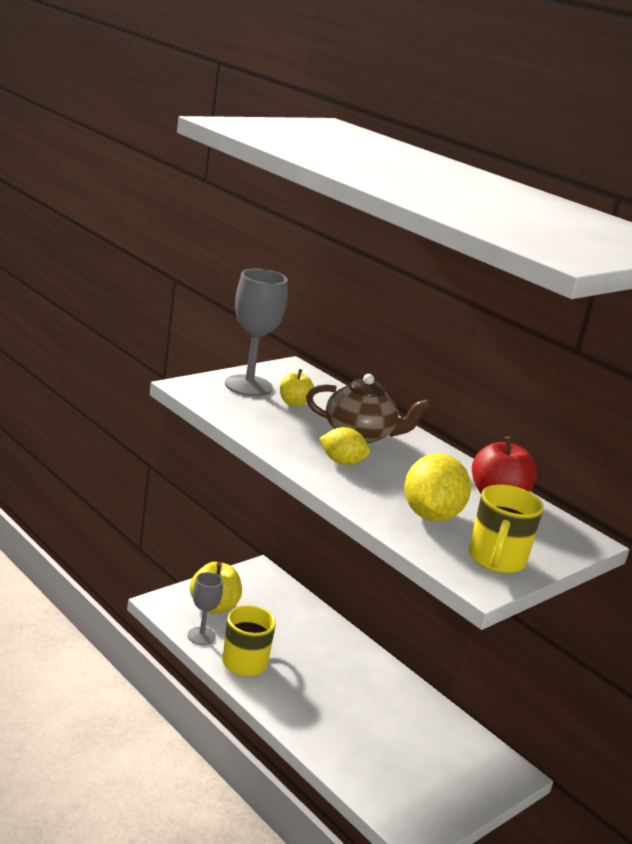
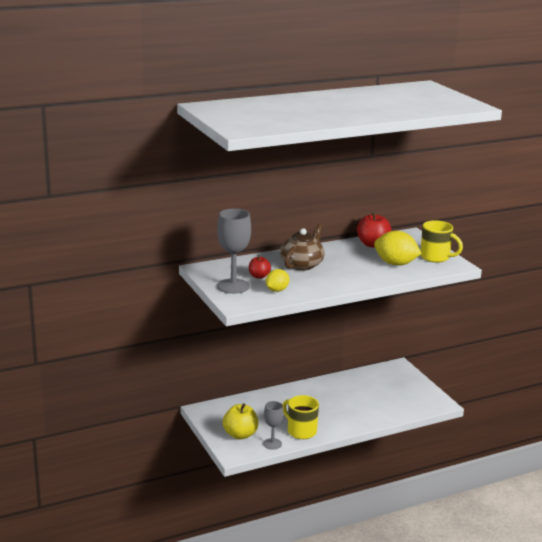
camera: 70 degrees left, 0 degrees up
(294, 403) = (259, 276): yellow apple -> red apple
(342, 462) = (338, 275): yellow lemon -> yellow lemon (277, 290)

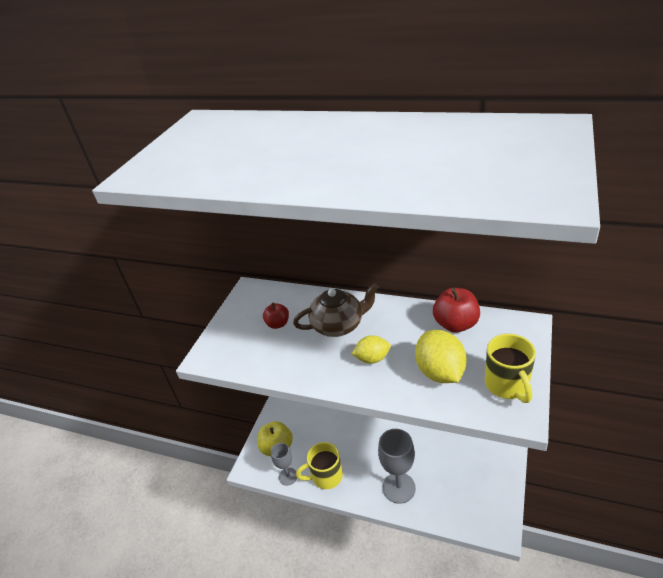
camera: 50 degrees right, 15 degrees up
(233, 286) = (238, 328): grey goblet -> grey goblet (399, 488)
(277, 290) = (264, 354): yellow lemon -> yellow lemon (372, 358)
(301, 431) = (326, 476): yellow mug -> yellow mug turned 105 degrees counterclockwise

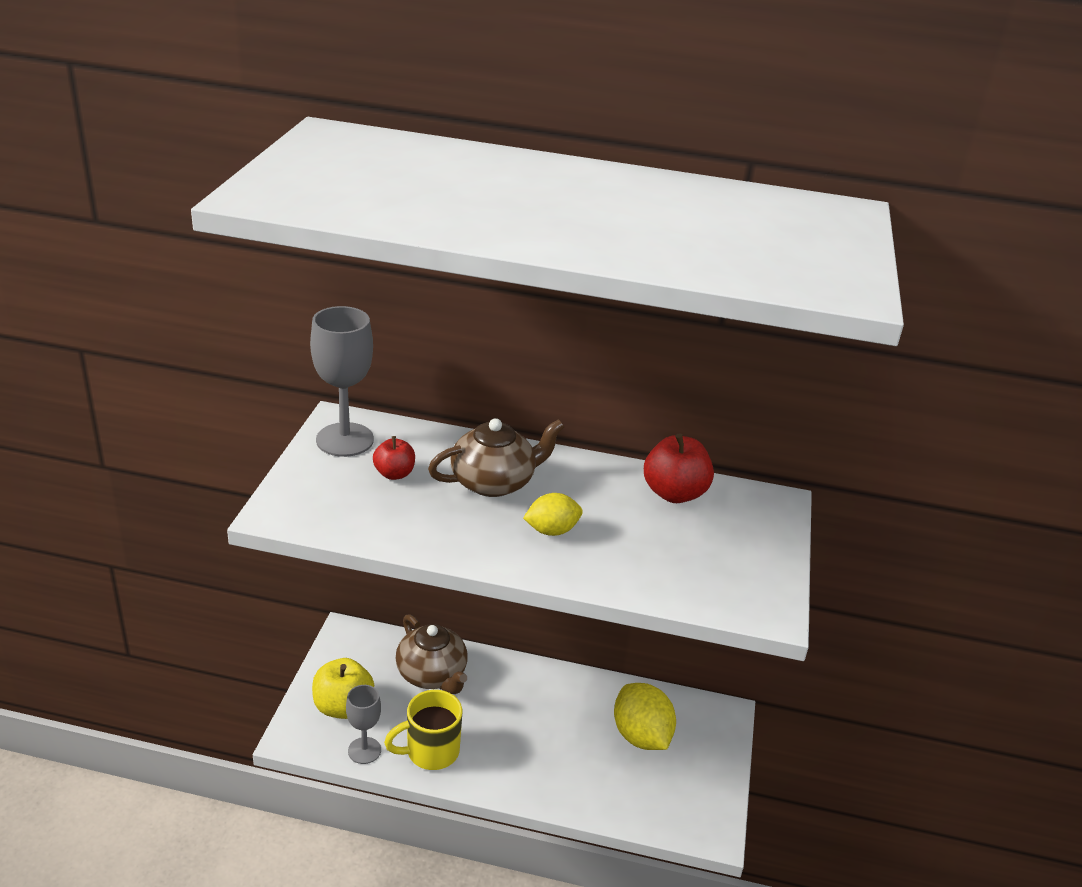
camera: 15 degrees left, 5 degrees down
(329, 425) = (432, 674): none -> brown teapot
(399, 488) = (553, 770): grey goblet -> grey goblet (345, 440)
(440, 372) = (655, 554): yellow lemon -> yellow lemon (641, 736)
(507, 385) = (752, 575): yellow mug -> none

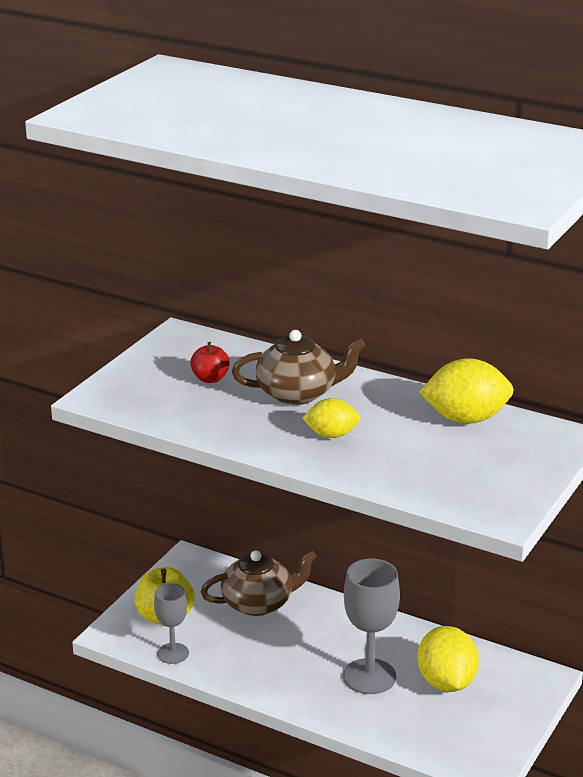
camera: 20 degrees right, 5 degrees down
(345, 440) = (178, 349): grey goblet -> grey goblet (369, 676)
(430, 752) = (234, 663): yellow mug -> none
(432, 674) = (259, 603): brown teapot -> brown teapot turned 90 degrees counterclockwise
(674, 493) = (466, 419): red apple -> yellow lemon

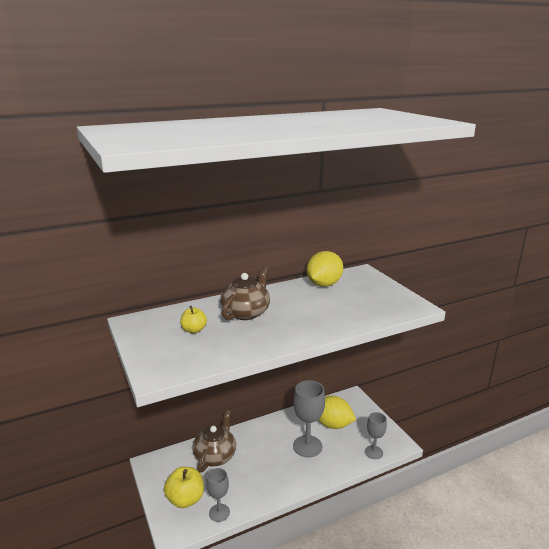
camera: 55 degrees left, 5 degrees down
(210, 379) = (194, 330): red apple -> yellow apple
(331, 435) = (298, 318): yellow lemon -> none
(433, 748) = (373, 452): none -> grey goblet

